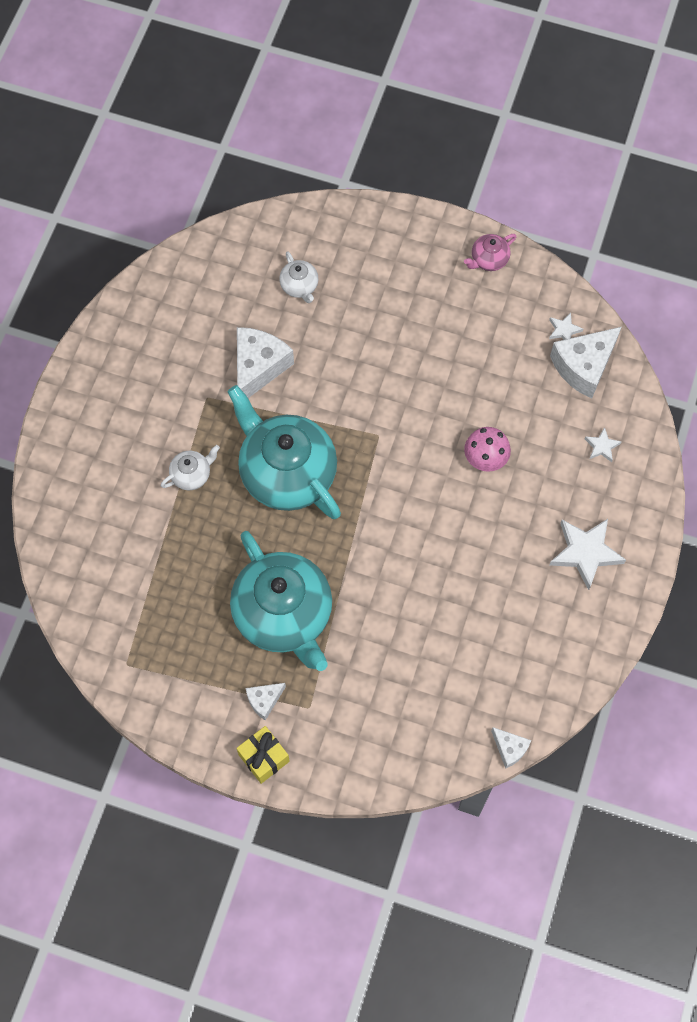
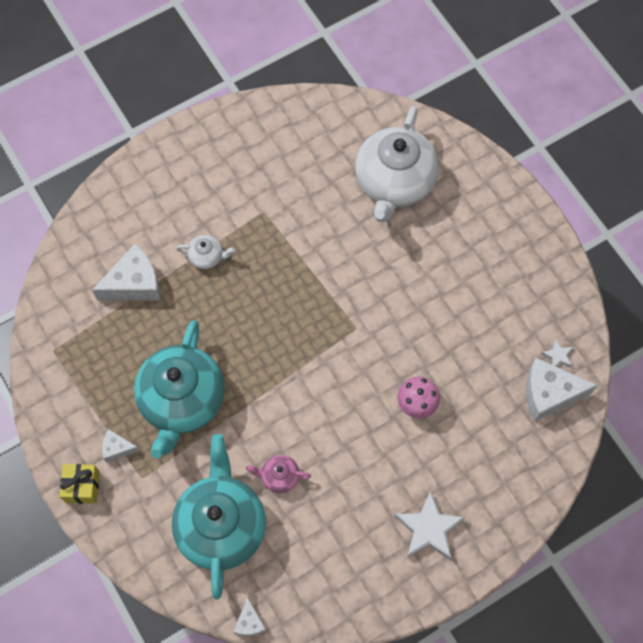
camera: 40 degrees right, 0 degrees up
(258, 367) = (316, 217): white cheese -> white cheese (134, 284)
(286, 472) = (270, 304): turquoise teapot -> turquoise teapot (221, 525)
(299, 286) = (394, 183): white teapot -> white teapot, size x2.38
(488, 260) = (547, 263): pink teapot -> pink teapot (279, 476)
(601, 446) = (510, 462): white star -> none

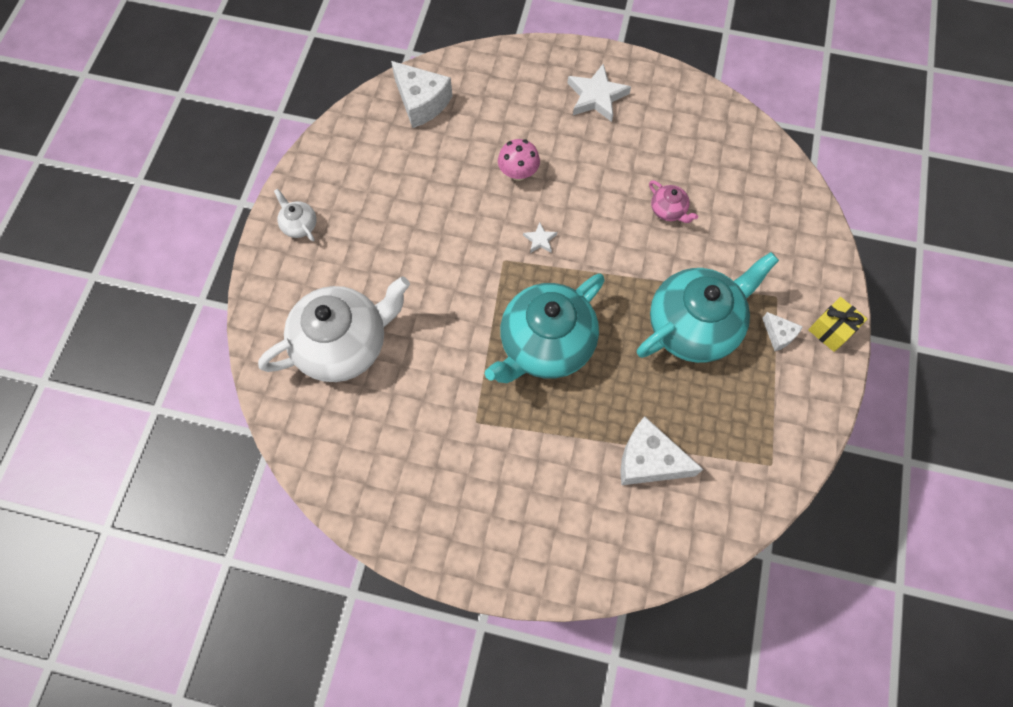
camera: 135 degrees left, 0 degrees up
(207, 257) = (563, 426): white teapot -> white teapot (299, 225)
(221, 525) = (742, 215): turquoise teapot -> turquoise teapot (545, 345)
(249, 622) = (776, 143): white cheese -> none
(558, 356) = (386, 118): white star -> white star (540, 240)

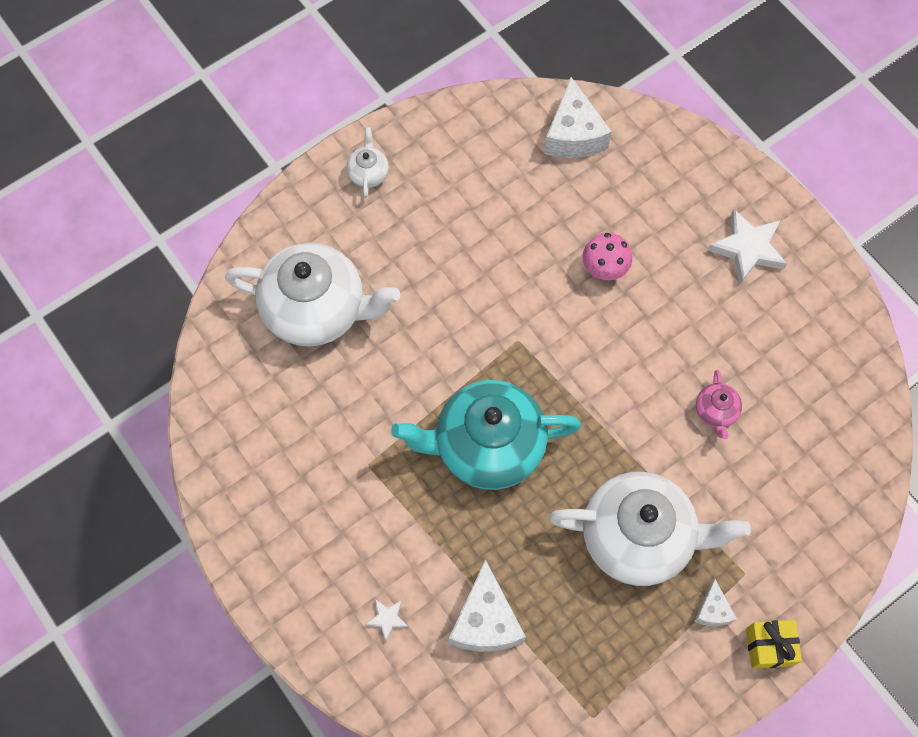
camera: 40 degrees right, 0 degrees up
(540, 240) = (568, 347): white star -> white star (387, 619)
(648, 460) = (485, 621): white cheese -> white cheese turned 150 degrees counterclockwise
(694, 326) = (639, 537): turquoise teapot -> white teapot

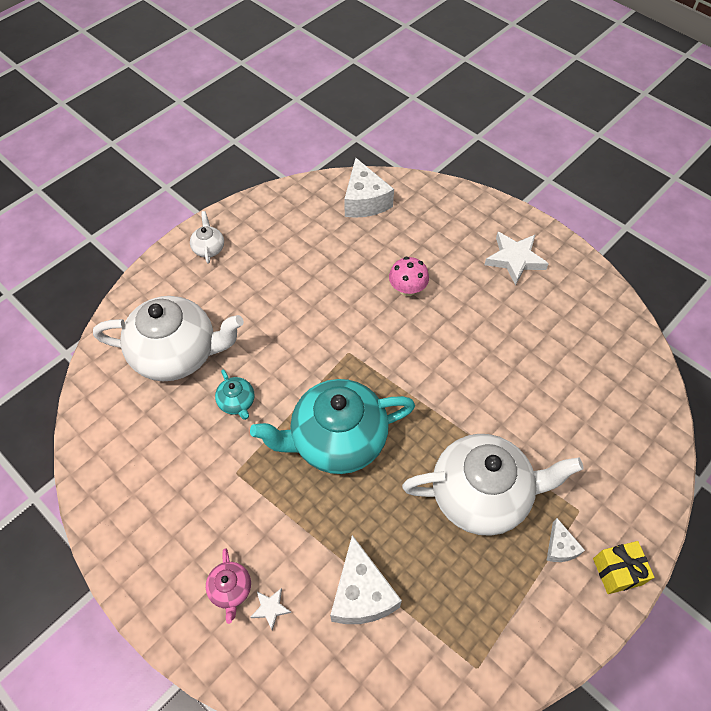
camera: 10 degrees left, 10 degrees down
(379, 382) = (237, 402): none -> turquoise teapot
(716, 411) = (521, 382): pink teapot -> pink teapot (231, 589)

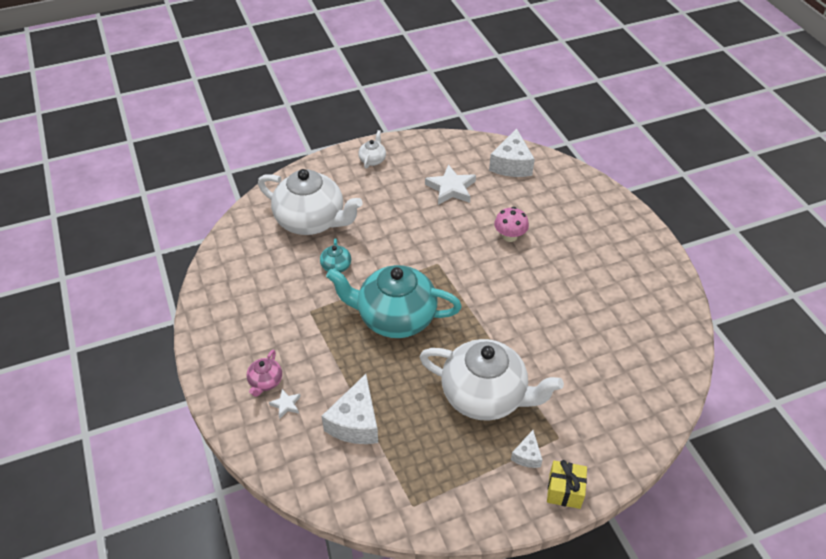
camera: 25 degrees right, 10 degrees down
(514, 259) = (612, 244): white star -> white star (451, 188)

